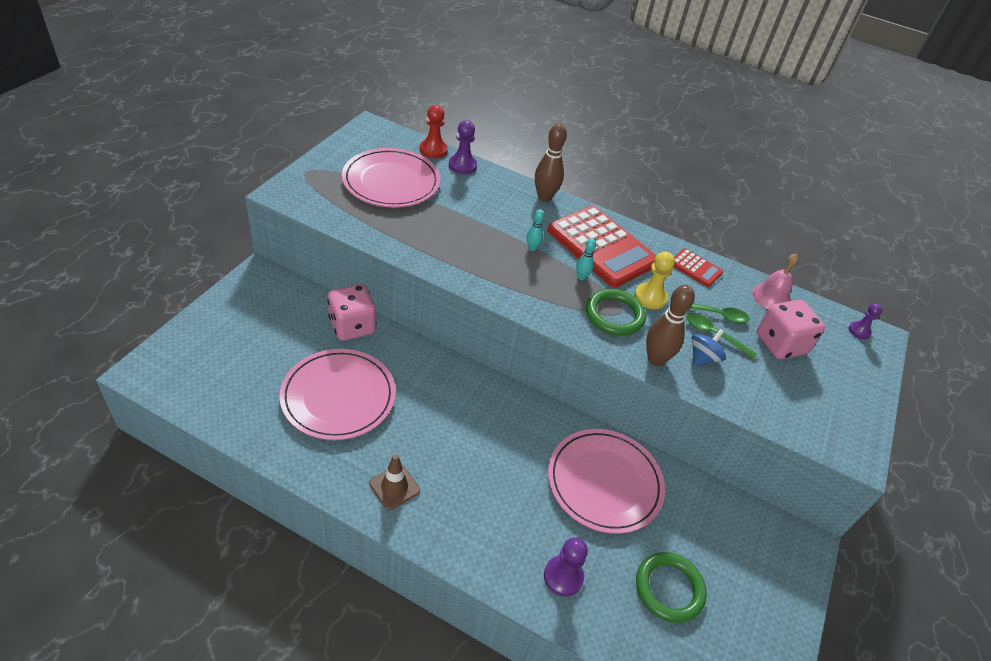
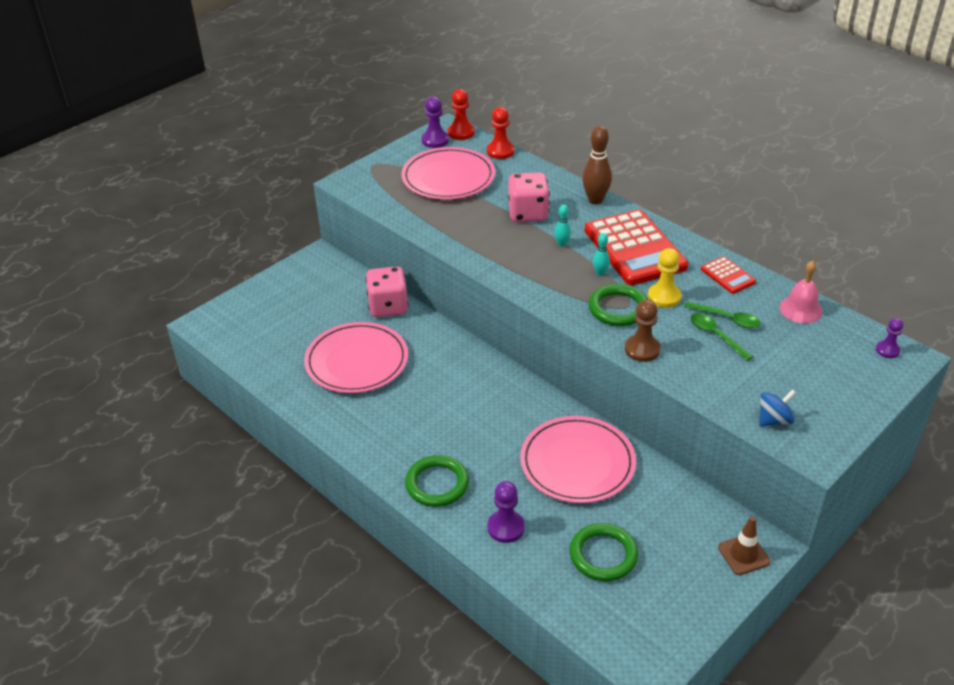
camera: 25 degrees right, 5 degrees down
(386, 131) = (461, 133): none -> red pawn
(394, 487) = (381, 436): brown traffic cone -> brown traffic cone (743, 554)
(462, 165) = (523, 167): purple pawn -> purple pawn (435, 140)
(474, 536) = (437, 484): none -> green ring
(655, 359) = (642, 349): brown bowling pin -> brown pawn
(703, 358) = (692, 354): blue spinning top -> blue spinning top (774, 420)
(780, 344) = (786, 351): pink dice -> pink dice (528, 213)

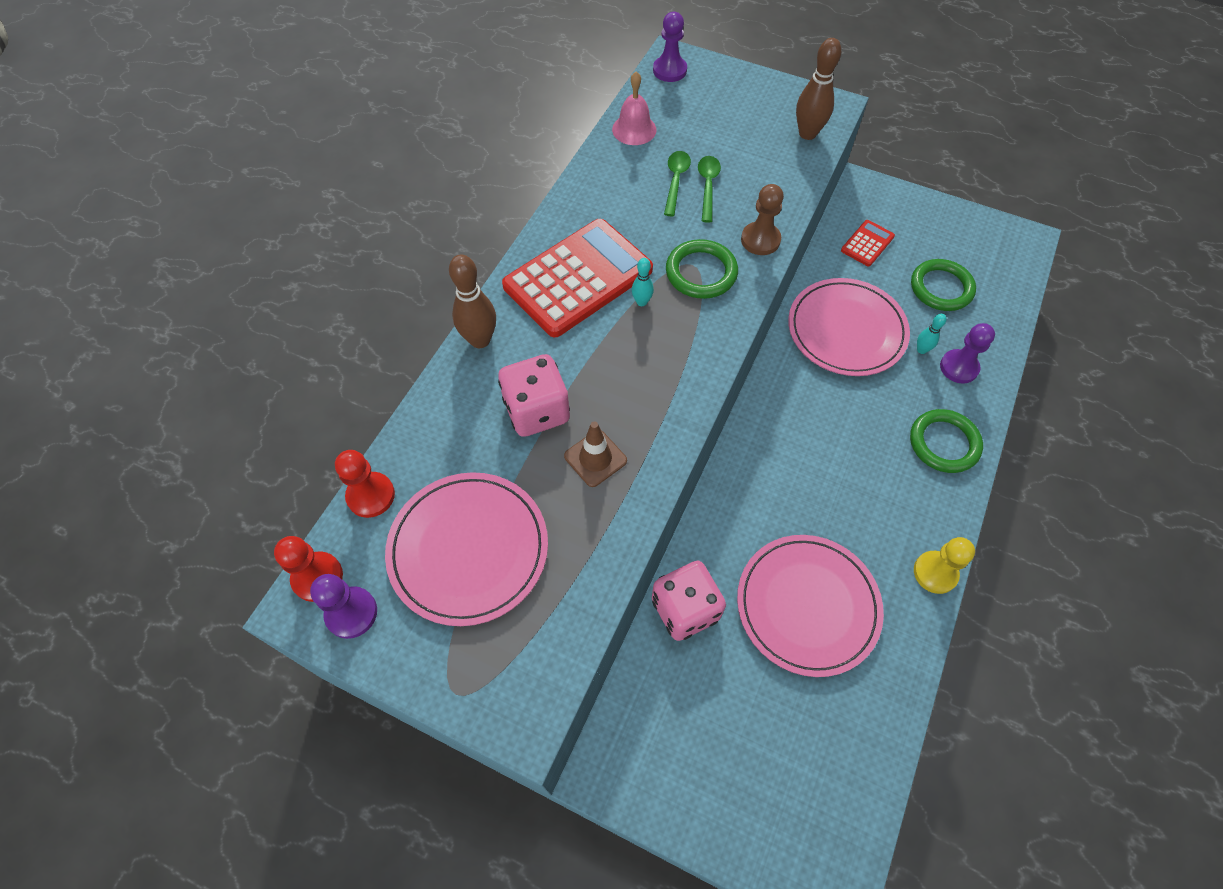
camera: 110 degrees left, 20 degrees up
(562, 244) = (596, 354): turquoise bowling pin -> turquoise bowling pin (921, 350)
(664, 297) = (661, 236): yellow pawn -> yellow pawn (935, 573)
(715, 336) = (708, 186): green spoon -> green spoon turned 150 degrees clockwise
(728, 276) = (599, 189): red calculator -> red calculator (867, 243)
(743, 554) = (880, 198): brown traffic cone -> brown traffic cone (595, 458)
(774, 420) = (807, 134): blue spinning top -> brown bowling pin
(887, 350) = (669, 70): purple pawn -> purple pawn, size x1.54

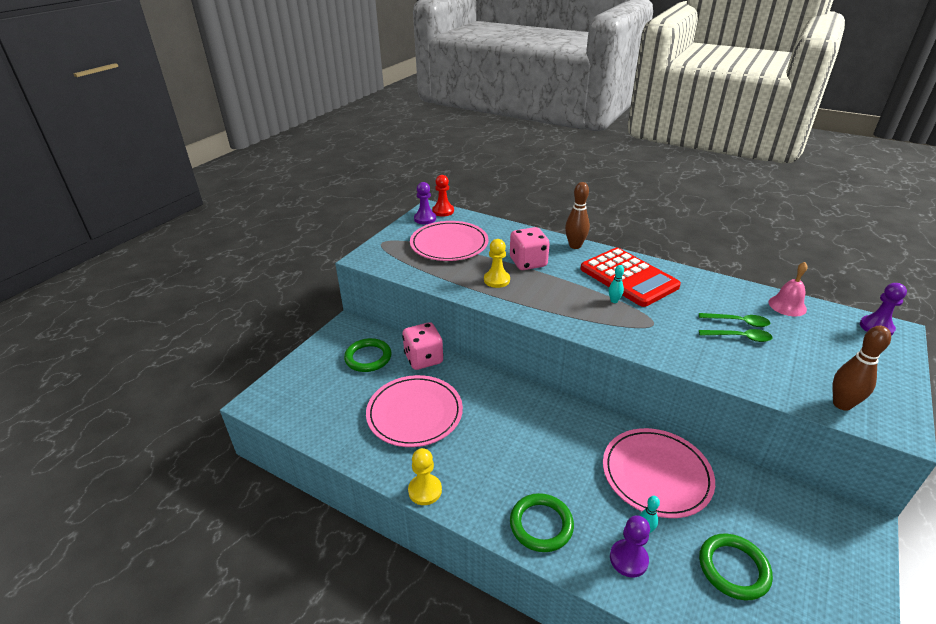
camera: 95 degrees right, 25 degrees down
(371, 495) = (481, 220): red pawn -> none
(595, 458) = (496, 280): brown traffic cone -> yellow pawn
(701, 272) = (647, 327): green ring -> green ring (368, 357)
(760, 240) = (690, 360): brown pawn -> none
(867, 243) = (774, 511): red calculator -> none

